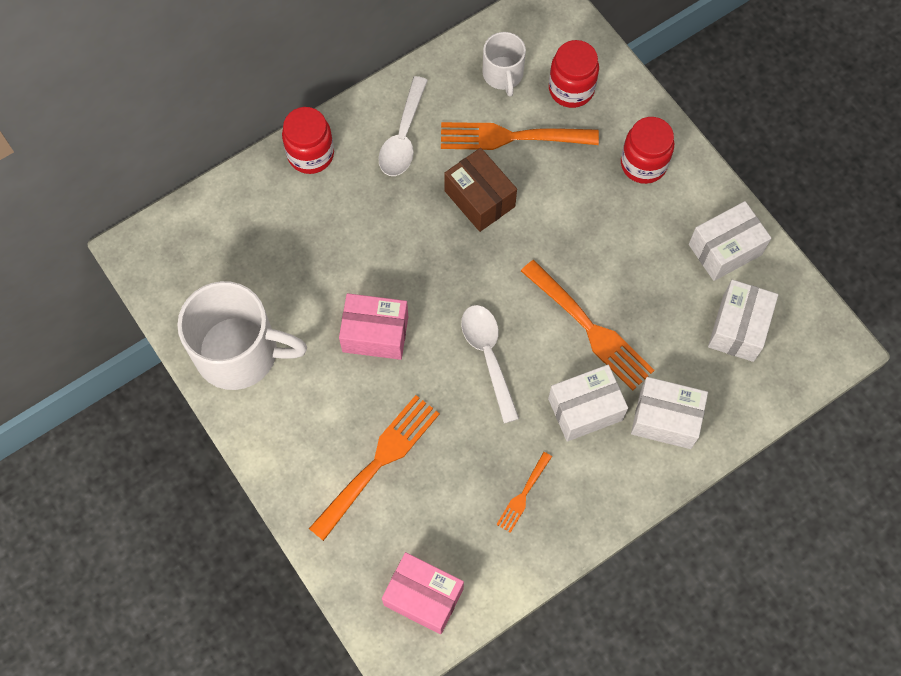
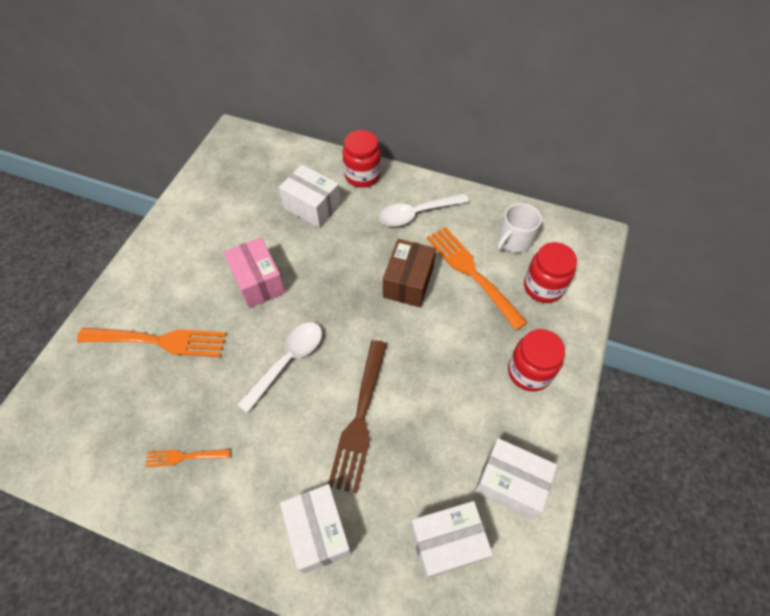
camera: 55 degrees right, 10 degrees down
(240, 352) = (196, 218): white mug -> none
(423, 596) = (61, 435): pink box -> none
(585, 409) = (287, 458): white box -> white box (312, 206)
(590, 328) = (360, 419): orange fork -> brown fork

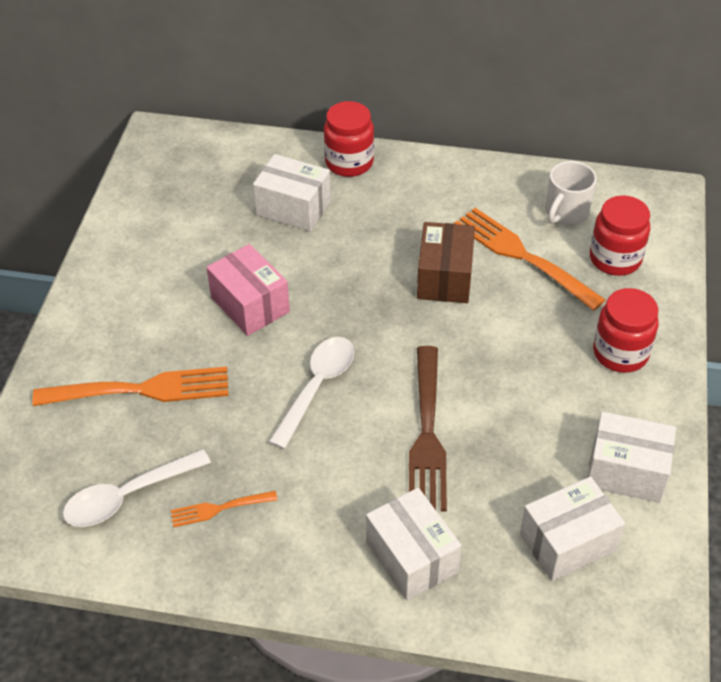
camera: 10 degrees left, 10 degrees down
(416, 214) = (433, 198): white spoon -> white spoon (127, 496)

